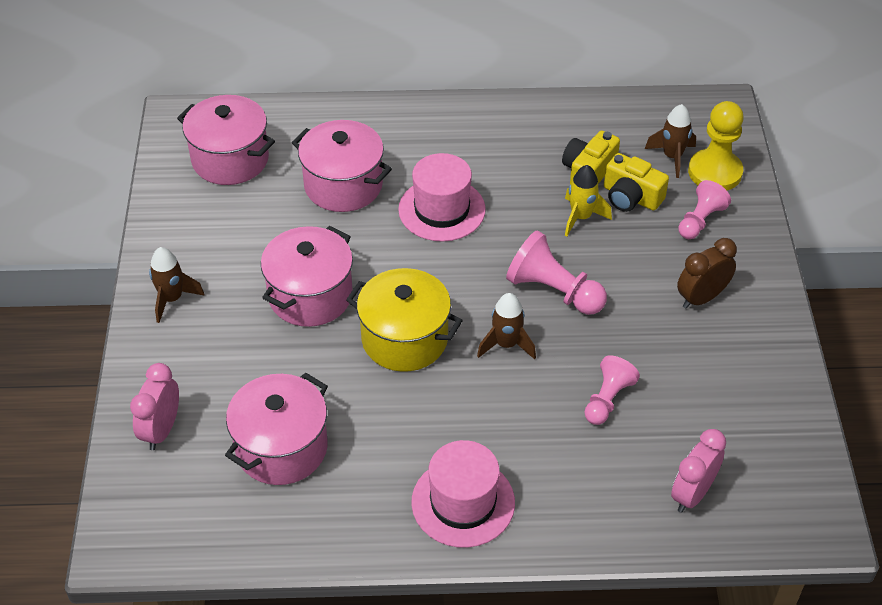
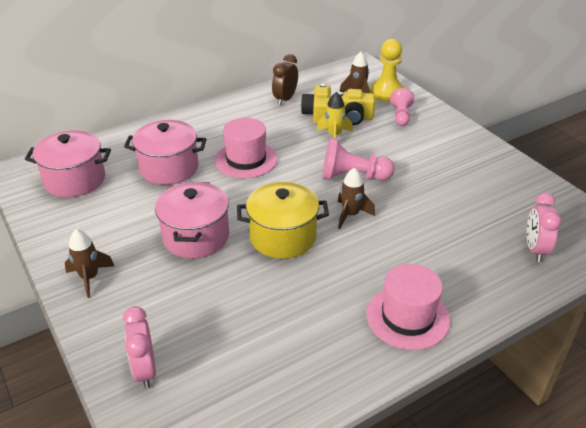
camera: 30 degrees left, 10 degrees down
(281, 448) = (251, 340): pink pot -> none
(607, 399) = (438, 220): pink pawn -> none
(701, 298) = (438, 150): brown clock -> brown clock (285, 99)

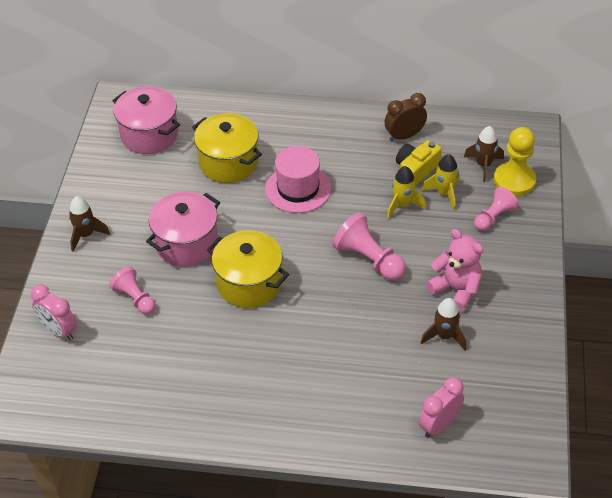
camera: 40 degrees right, 10 degrees up
(145, 370) = (59, 330): pink clock -> pink clock turned 75 degrees counterclockwise
(169, 168) = (228, 162): pink pot -> yellow pot
(194, 301) = (135, 298): none -> pink pawn
(350, 215) = (324, 296): brown rocket -> brown rocket (444, 336)
(353, 117) = (444, 193): yellow camera -> yellow rocket
(407, 317) = (265, 410): pink hat -> none
(433, 165) = (456, 290): none -> pink teddy bear

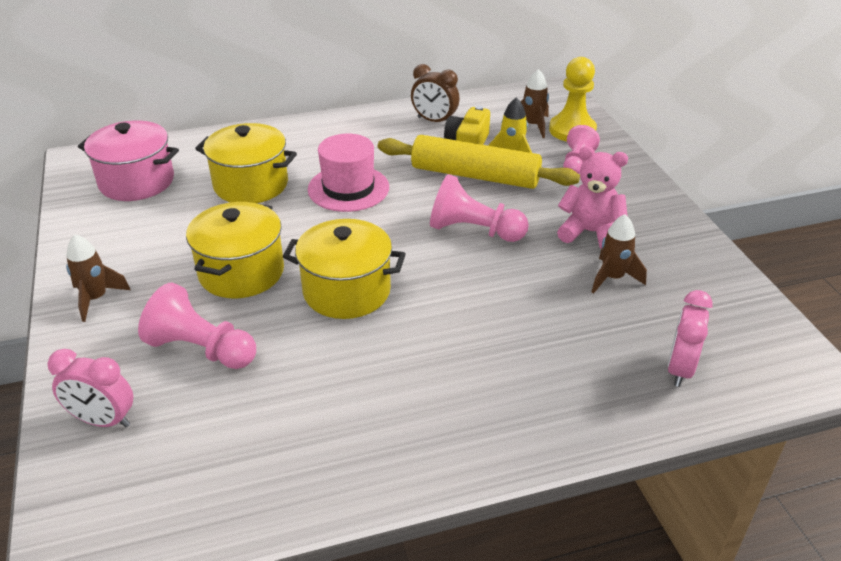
camera: 25 degrees left, 10 degrees down
(135, 298) = (201, 349): pink pawn -> pink pawn, size x1.51
(187, 243) = (241, 272): pink pot -> yellow pot
(402, 205) = (475, 175): yellow rocket -> yellow rolling pin
(404, 136) = (434, 121): brown clock -> brown clock turned 105 degrees counterclockwise

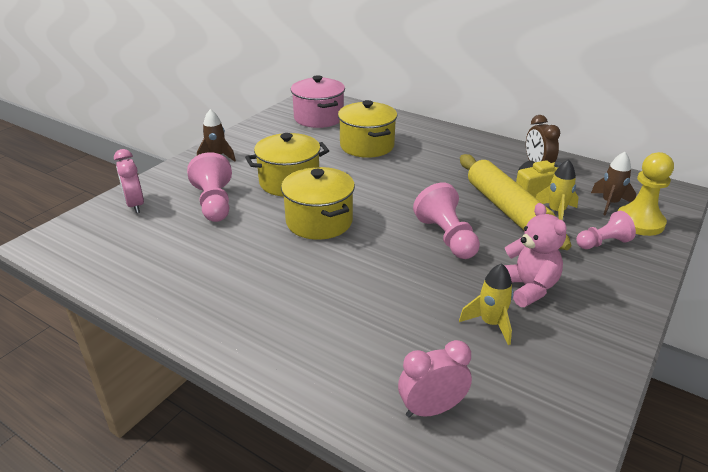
camera: 50 degrees right, 5 degrees down
(348, 188) = (414, 174): pink hat -> none
(612, 278) = (490, 323): brown rocket -> yellow rocket

